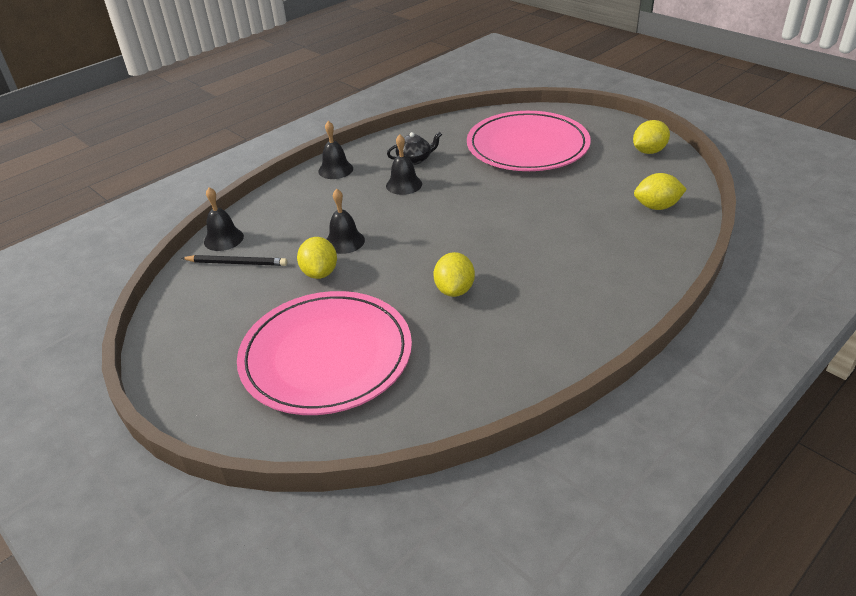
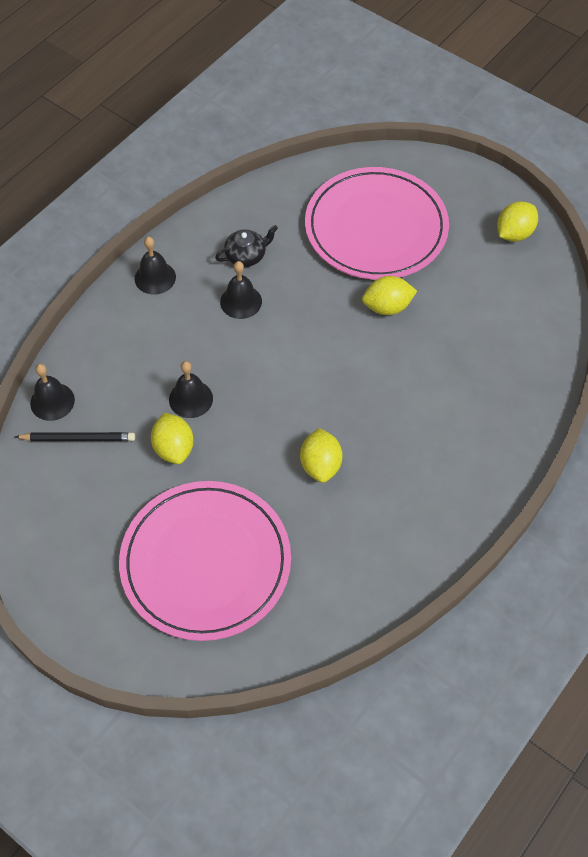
camera: 10 degrees left, 20 degrees up
(656, 207) = (523, 328): yellow lemon -> yellow lemon (387, 307)

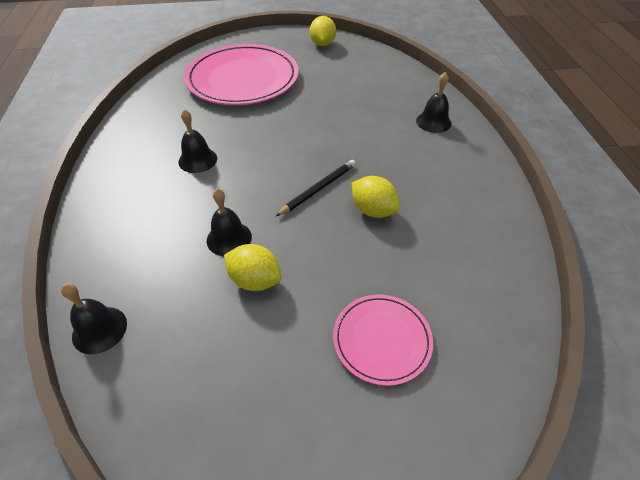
camera: 45 degrees left, 10 degrees down
(78, 438) = (158, 339): black pencil -> black pencil (318, 189)
(155, 277) = (110, 185): black bell -> black bell (433, 122)
(206, 562) = (382, 340): pink plate -> pink plate, size x0.52
(246, 256) = (171, 135): black teapot -> none
(387, 307) = (299, 108): yellow lemon -> none

